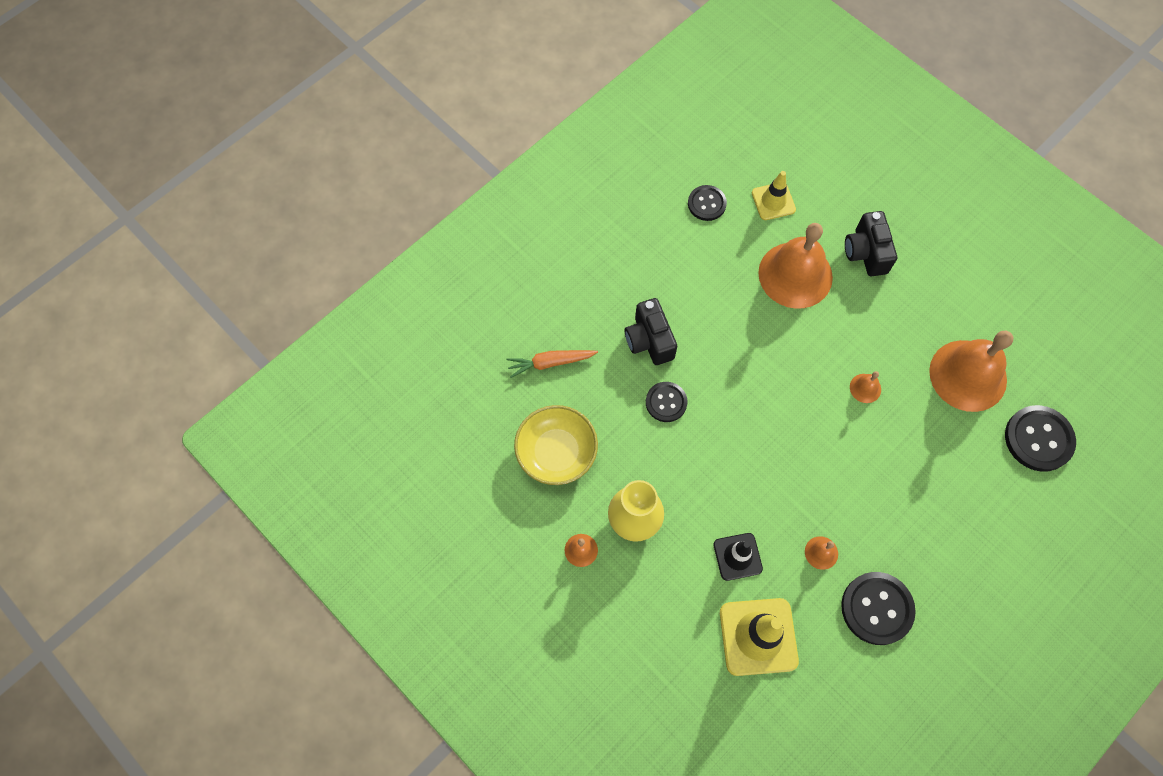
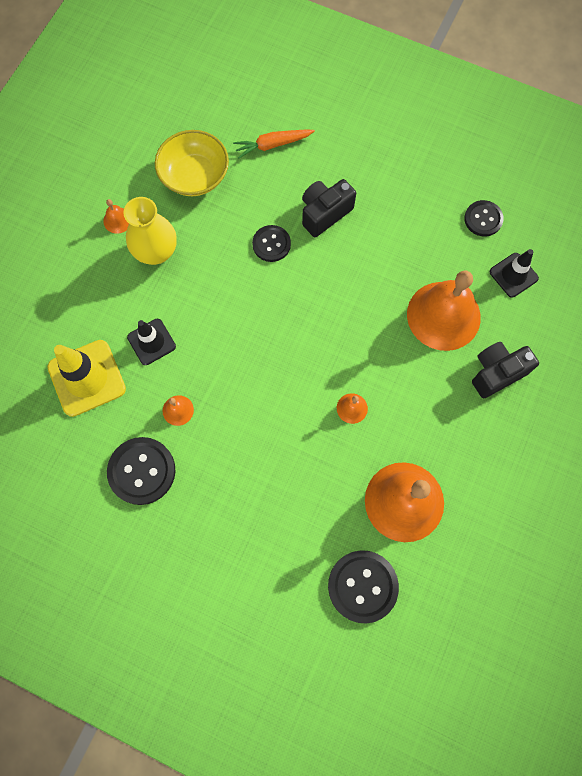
camera: 70 degrees right, 5 degrees up
(550, 363) = (272, 145): orange carrot -> orange carrot turned 75 degrees counterclockwise
(773, 201) = (513, 275): yellow traffic cone -> black traffic cone

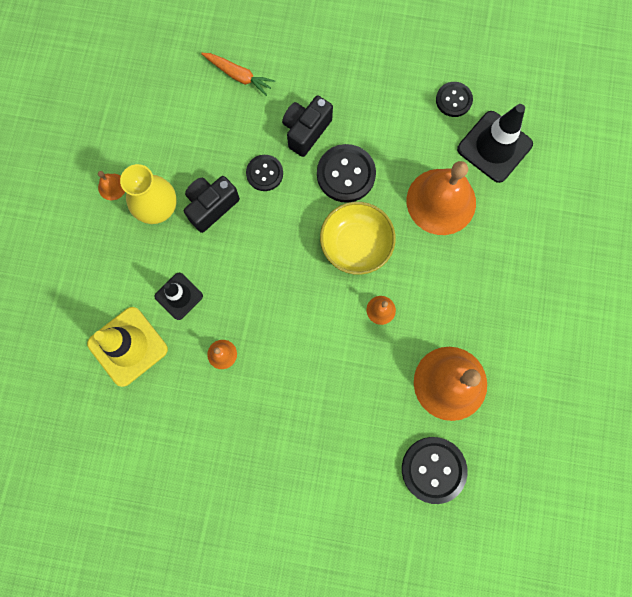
camera: 15 degrees left, 5 degrees up
(142, 471) = (205, 420): black button -> black button (346, 174)
(194, 175) = (173, 124): yellow bowl -> yellow bowl (356, 244)
(272, 145) = (239, 76): orange carrot -> orange carrot turned 120 degrees counterclockwise
(496, 373) = (502, 243): black camera -> black camera (211, 206)
(513, 275) = (494, 147): black traffic cone -> black traffic cone, size x1.64

